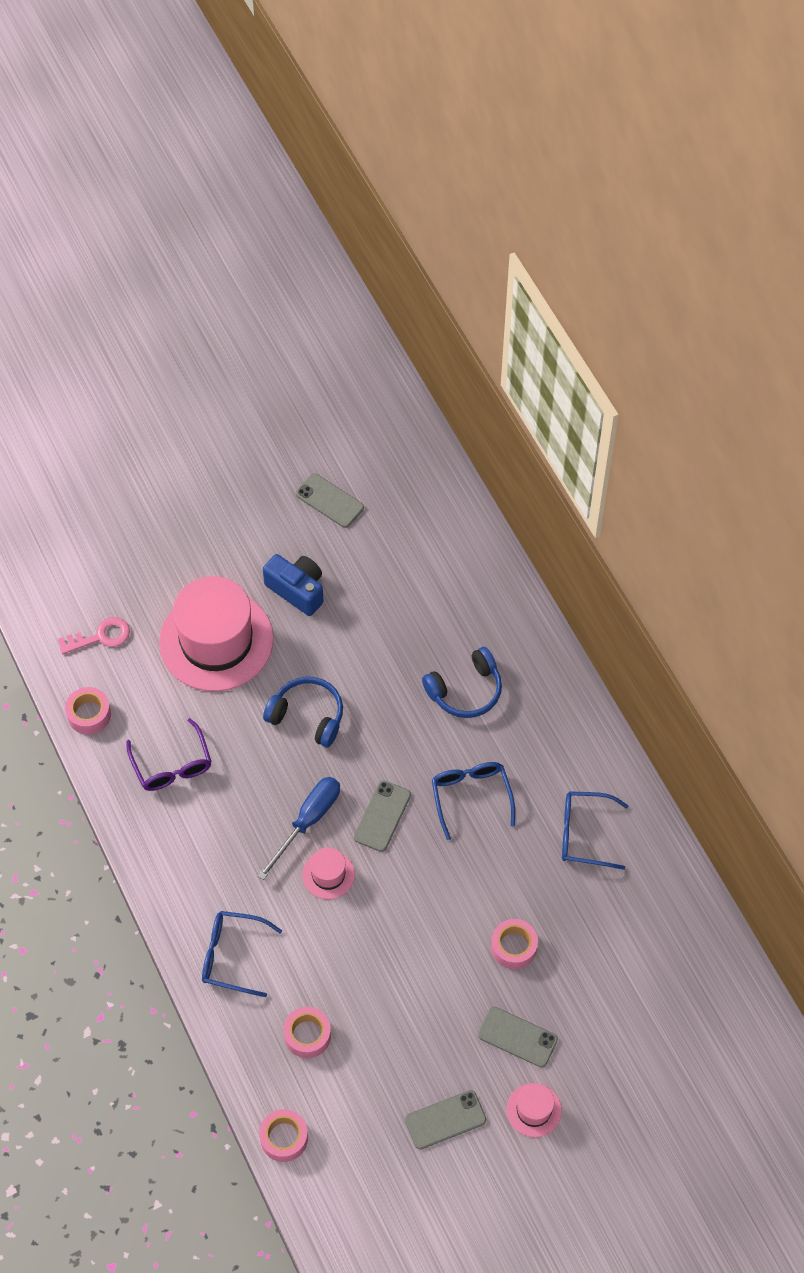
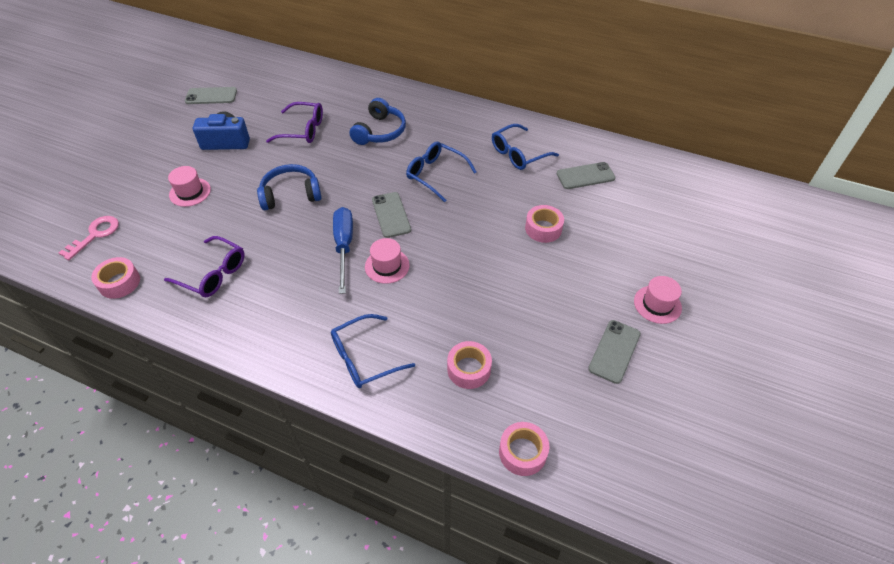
camera: 40 degrees left, 10 degrees down
(216, 640) = (190, 192): pink hat -> pink hat, size x0.44
(387, 628) = (303, 130): none -> purple glasses
(517, 1037) = (600, 272): grey phone -> grey phone (585, 176)

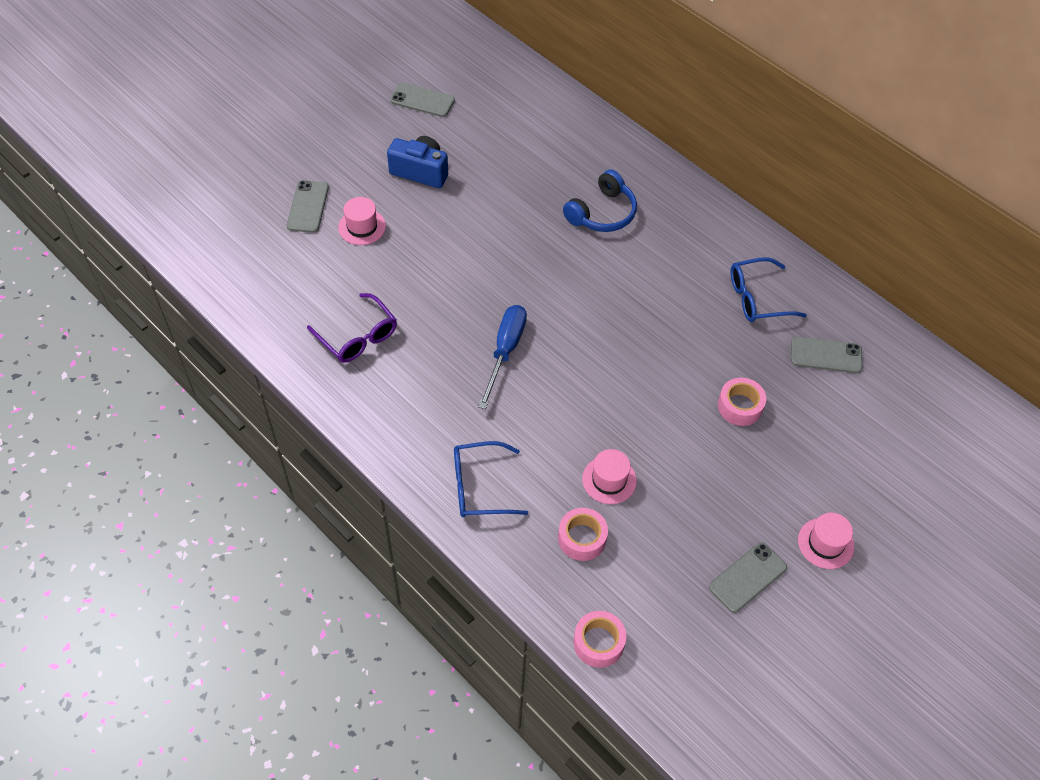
camera: 20 degrees right, 5 degrees up
(95, 235) = (251, 248): pink key -> none
(119, 282) = (262, 314): pink tape -> none
(291, 194) = (470, 266): blue headphones -> none
(303, 130) = (512, 182): purple glasses -> none
(387, 266) = (543, 391): pink hat -> pink hat (609, 480)
(391, 215) = (572, 329): grey phone -> grey phone (308, 207)
(435, 174) = (644, 293): blue glasses -> none

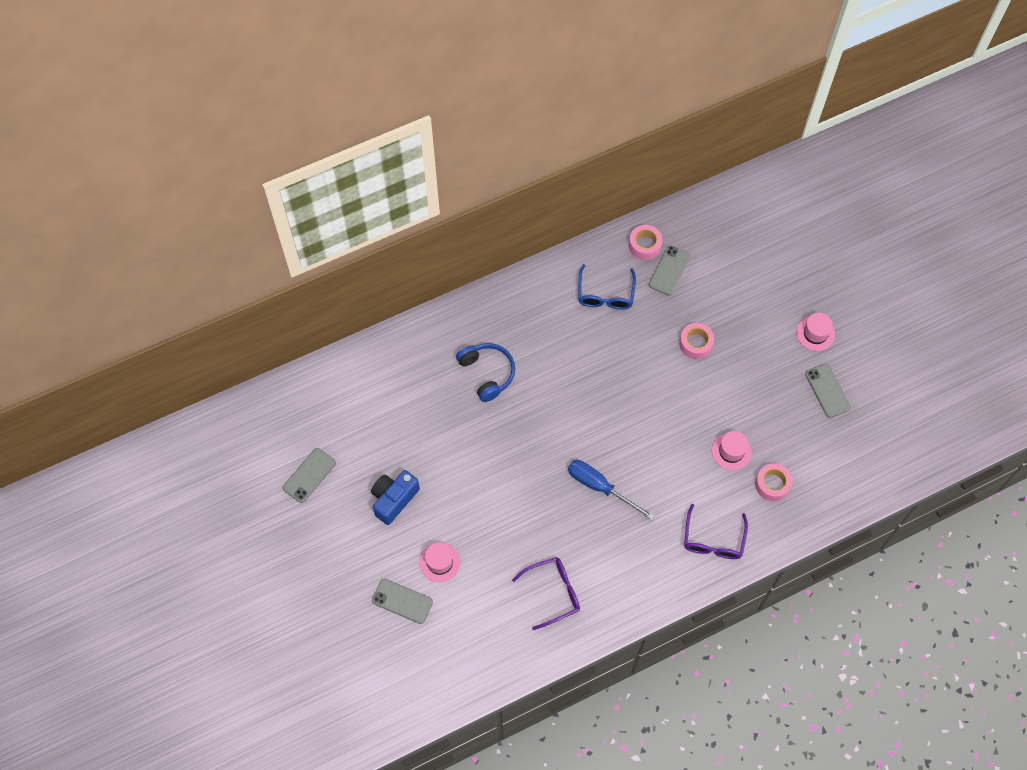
camera: 70 degrees left, 10 degrees up
(479, 487) = (713, 540): blue glasses -> purple glasses
(598, 642) = (850, 499): pink tape -> pink tape (644, 245)

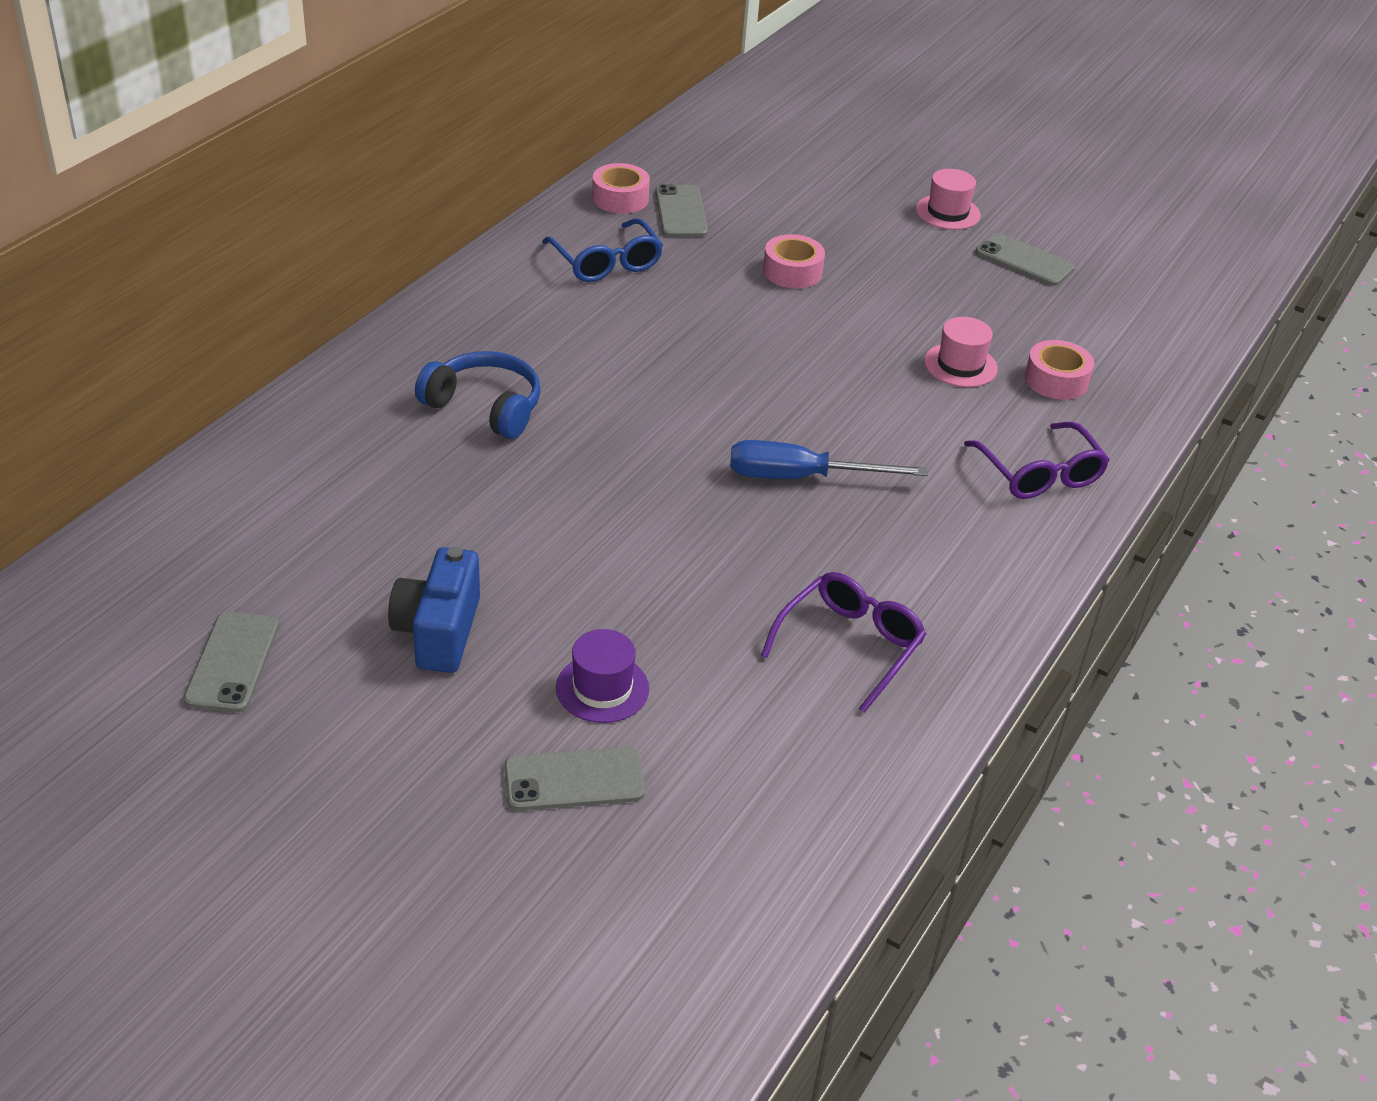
camera: 35 degrees left, 25 degrees down
(439, 562) = (602, 688): pink hat -> purple hat

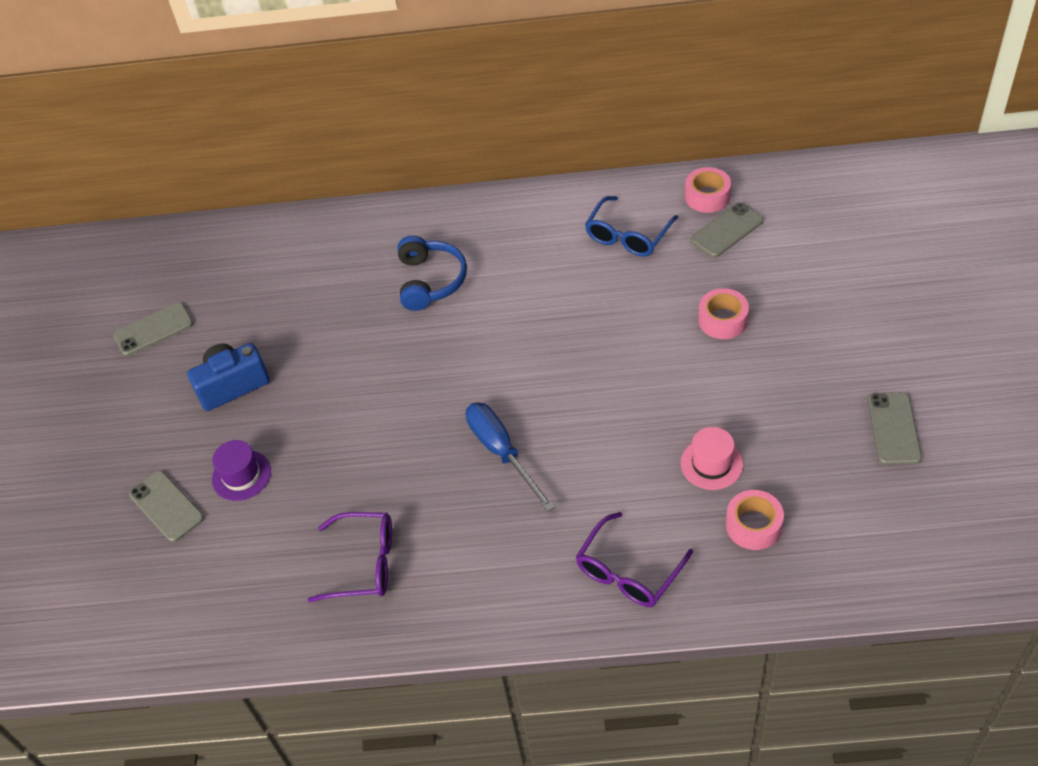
camera: 65 degrees right, 10 degrees up
(947, 212) = (905, 353): pink hat -> none

